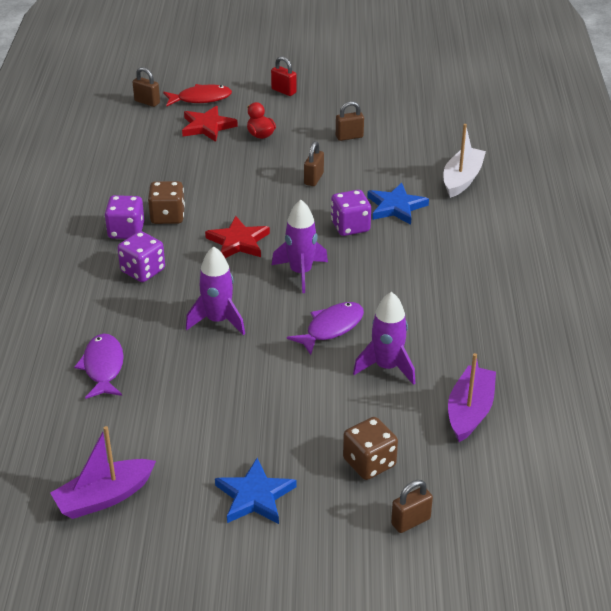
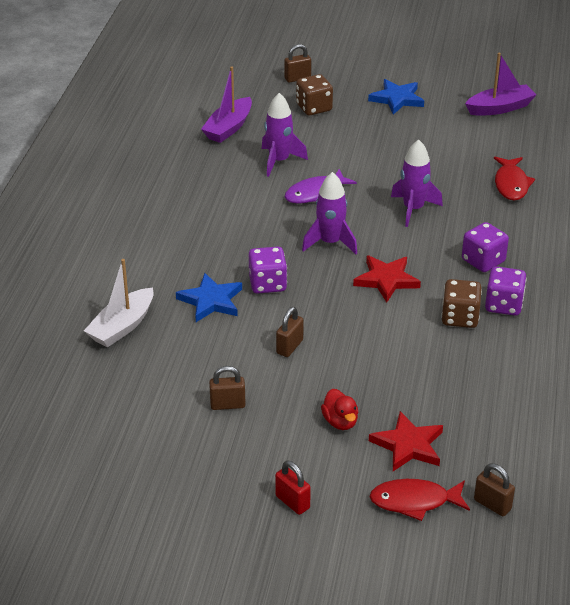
camera: 170 degrees left, 0 degrees up
(103, 367) = (511, 184): purple fish -> red fish

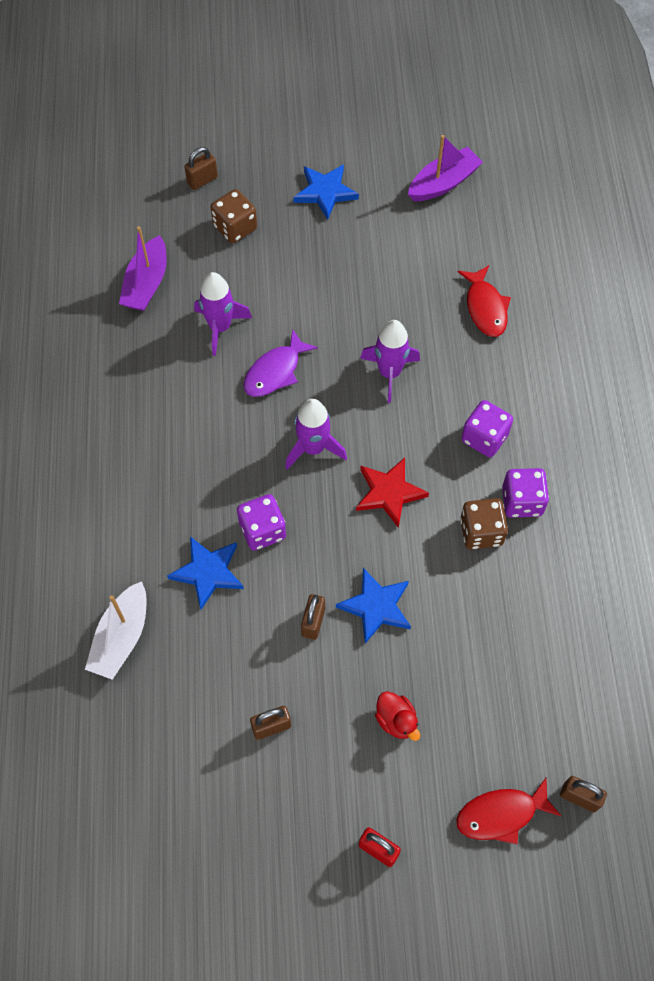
camera: 15 degrees left, 25 degrees up
(349, 347) = (376, 606): none -> blue star
(408, 445) = (475, 736): red star -> none

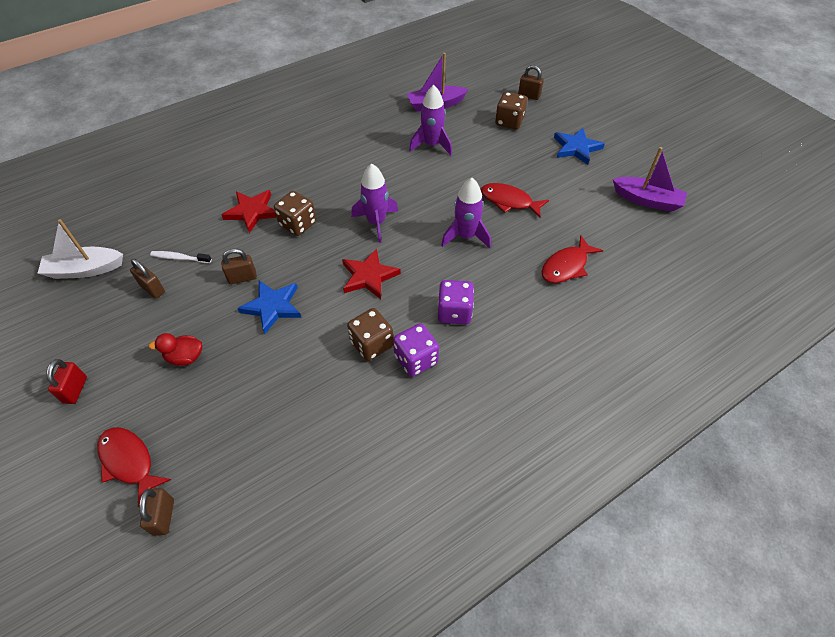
camera: 60 degrees right, 10 degrees down
(121, 637) = (186, 193): white boat -> white boat (85, 269)
(208, 572) = (252, 212): blue star -> red star
(237, 681) = (179, 258): none -> white toothbrush
(262, 530) = (298, 224): purple dice -> brown dice
(275, 371) = (420, 181): purple fish -> none
(365, 303) = (509, 201): none -> red fish
(396, 720) = (185, 357): red duck -> red duck turned 60 degrees clockwise

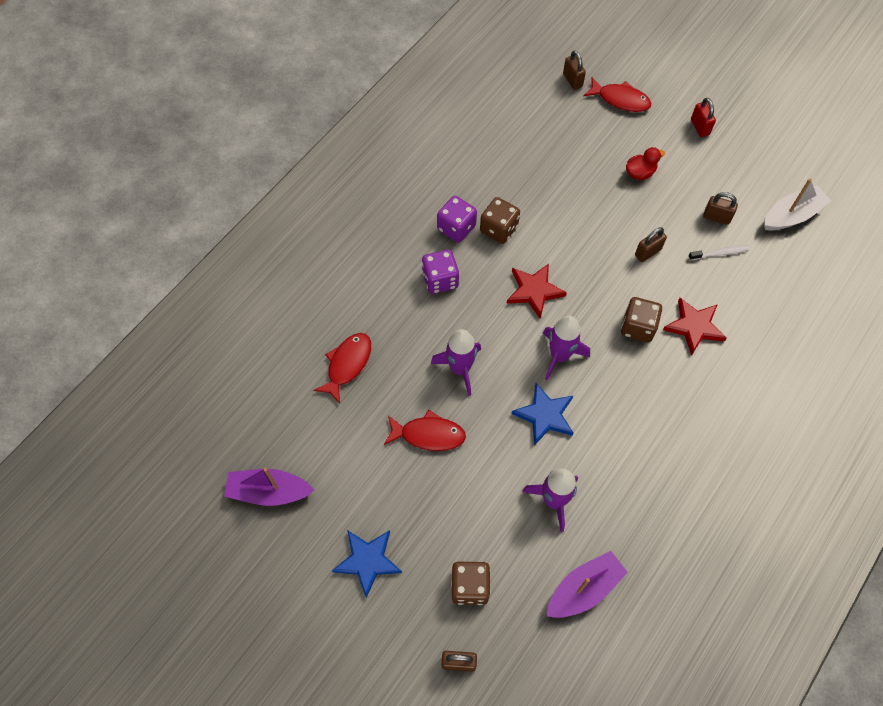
camera: 160 degrees right, 10 degrees up
(272, 307) = (601, 234): blue star -> blue star (545, 415)

